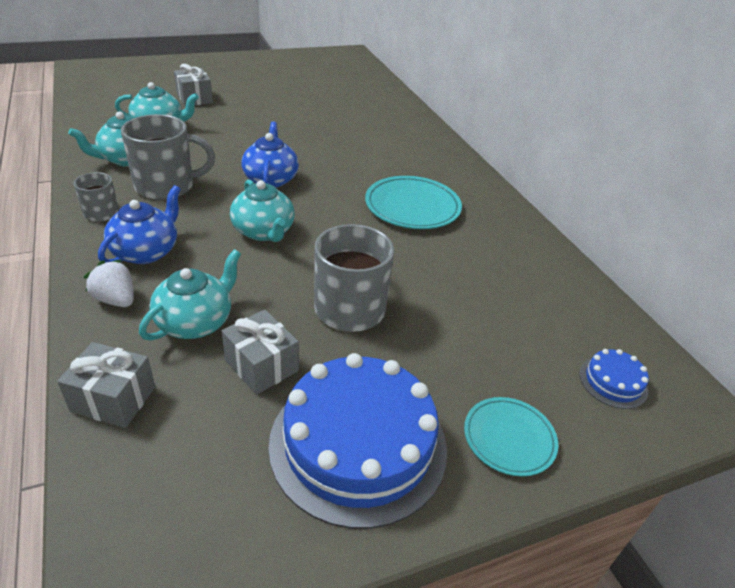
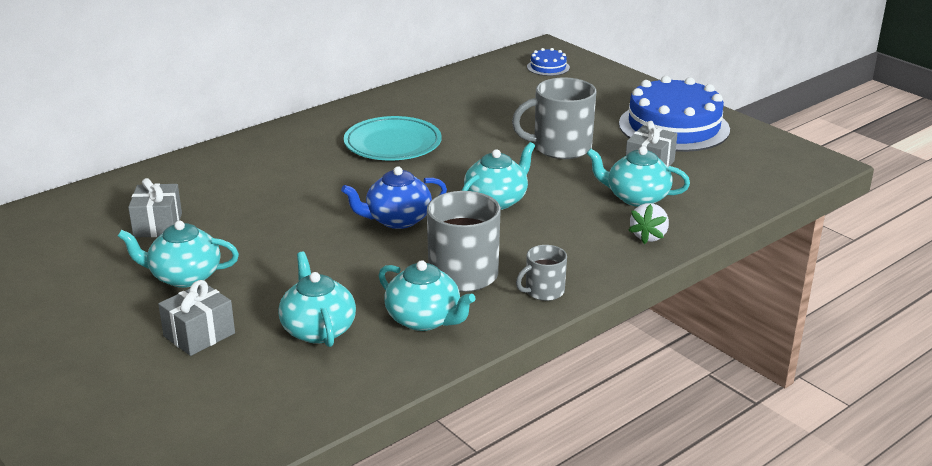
camera: 105 degrees left, 10 degrees down
(113, 399) = (730, 203): grey gift -> grey gift (158, 225)
(146, 251) = (579, 245): blue teapot -> none
(262, 103) = (184, 276): none -> turquoise teapot
(509, 438) = (624, 91): turquoise plate -> none

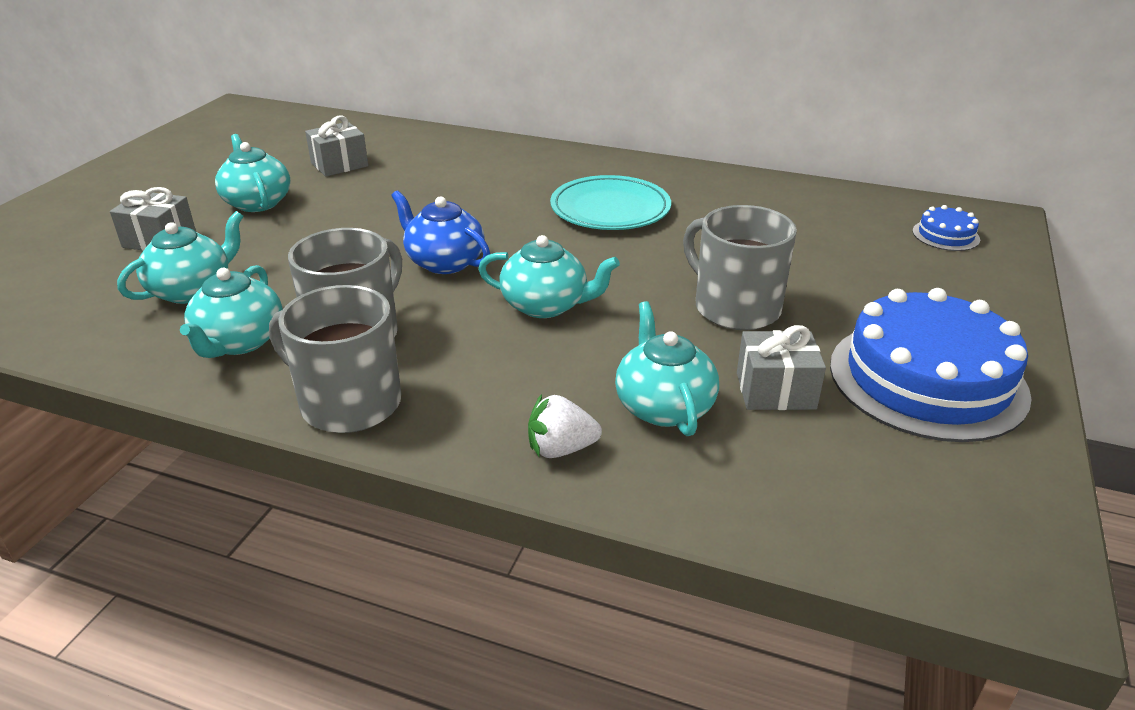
camera: 60 degrees right, 5 degrees up
(543, 291) = (348, 403): grey mug -> grey mug, size x1.84

